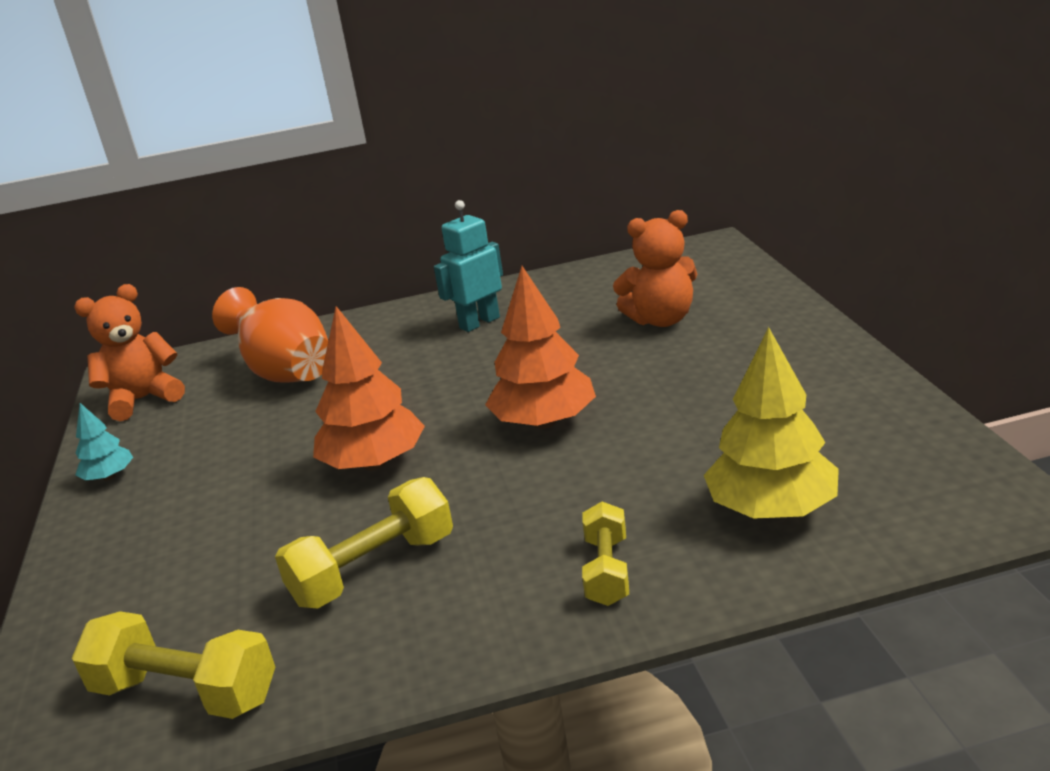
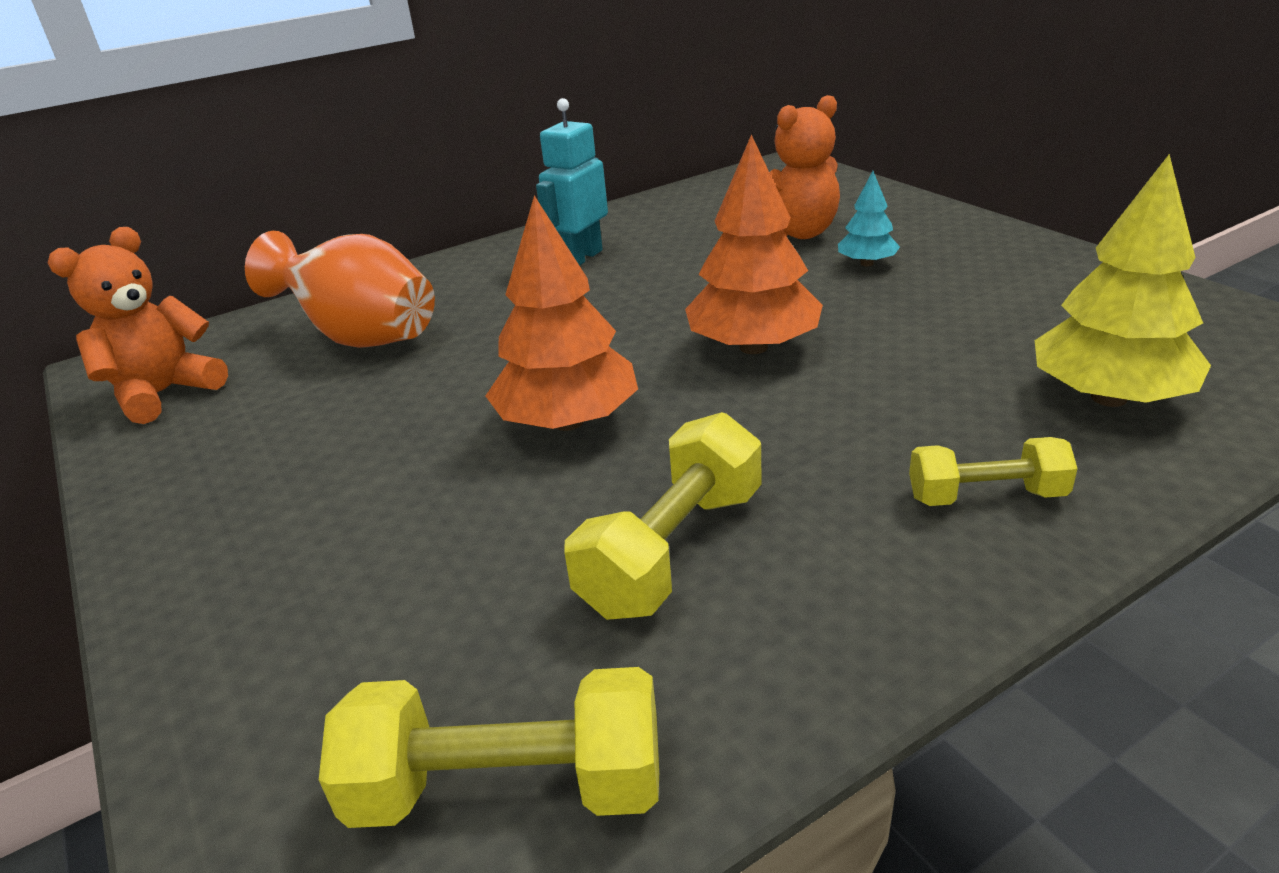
camera: 20 degrees left, 5 degrees up
(109, 477) = (169, 497): turquoise tree -> turquoise tree (867, 263)
(607, 571) = (986, 496): yellow dumbbell -> yellow dumbbell turned 75 degrees counterclockwise

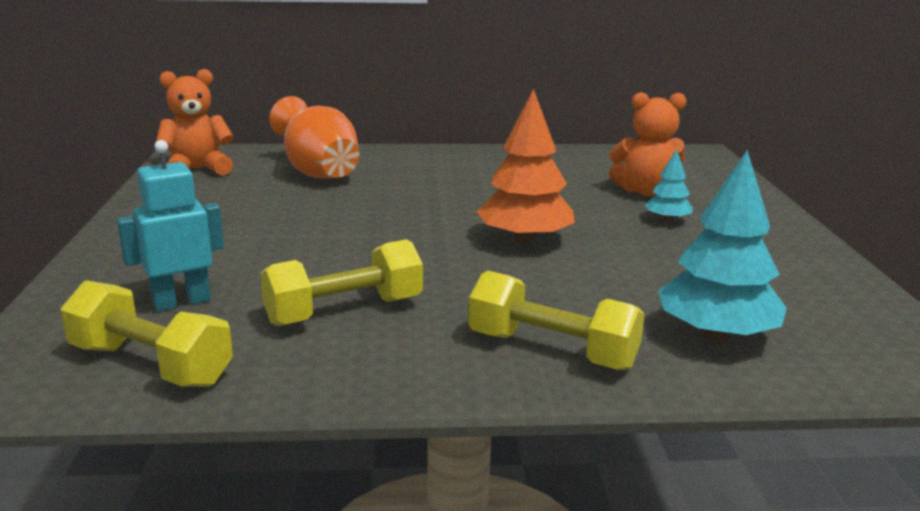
camera: 25 degrees right, 10 degrees down
(568, 421) = (370, 241): orange tree -> none
(581, 258) = (488, 168): turquoise robot -> turquoise robot (181, 302)
(986, 496) = (552, 350): yellow dumbbell -> yellow dumbbell, size x1.56
(1108, 398) = (716, 335): yellow tree -> turquoise tree

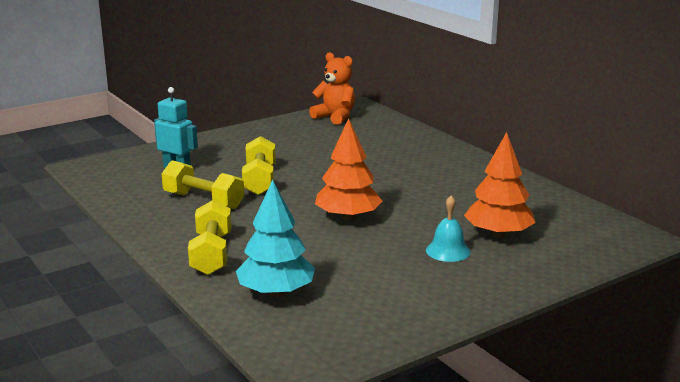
camera: 60 degrees right, 0 degrees up
(151, 365) = (120, 183): yellow dumbbell -> yellow dumbbell (260, 180)
(318, 173) = (375, 142): orange vase -> none
(645, 191) = (498, 234): orange teddy bear -> orange tree
(667, 220) = (448, 251): turquoise tree -> turquoise bell

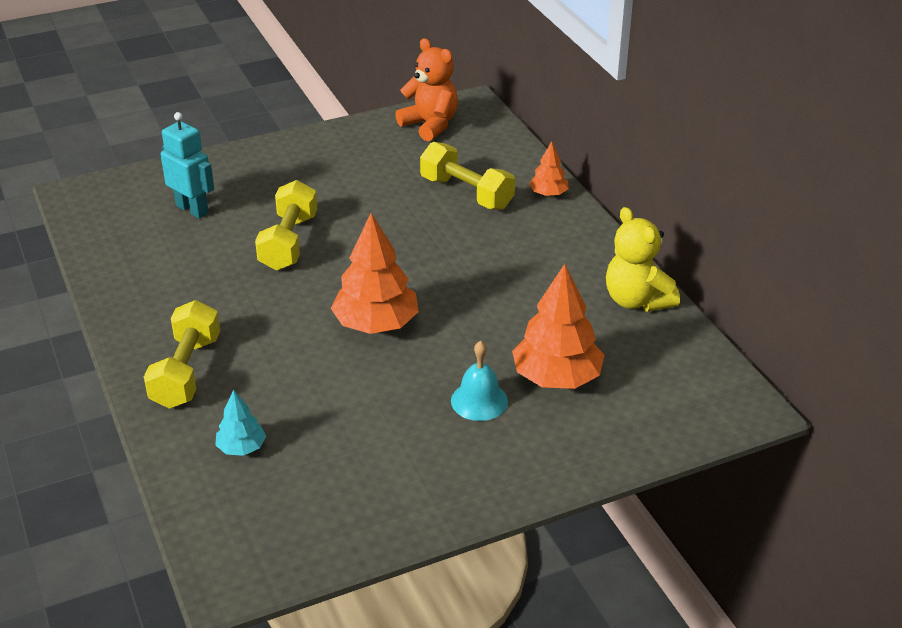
camera: 10 degrees right, 15 degrees up
(203, 201) = (206, 273): yellow dumbbell -> yellow dumbbell (466, 193)
(276, 292) = (241, 448): turquoise tree -> turquoise tree, size x0.52
(438, 144) = (548, 194): none -> orange tree
(532, 191) = (637, 300): none -> yellow teddy bear

